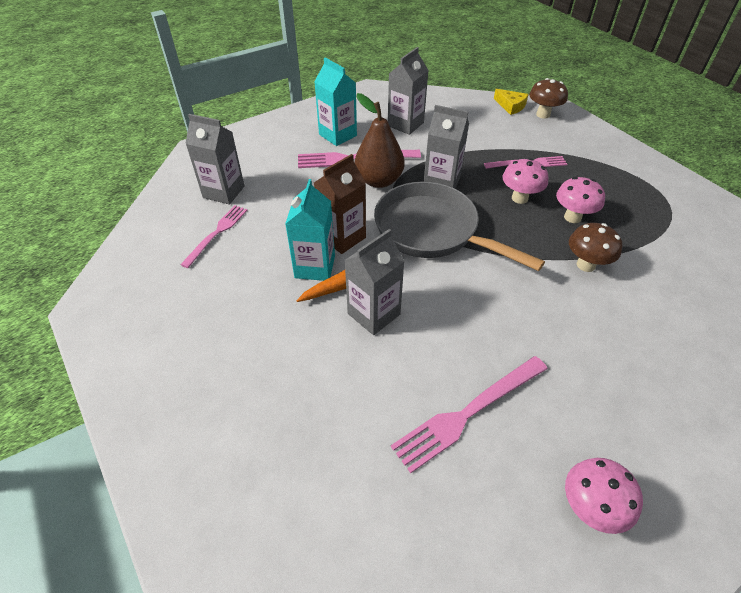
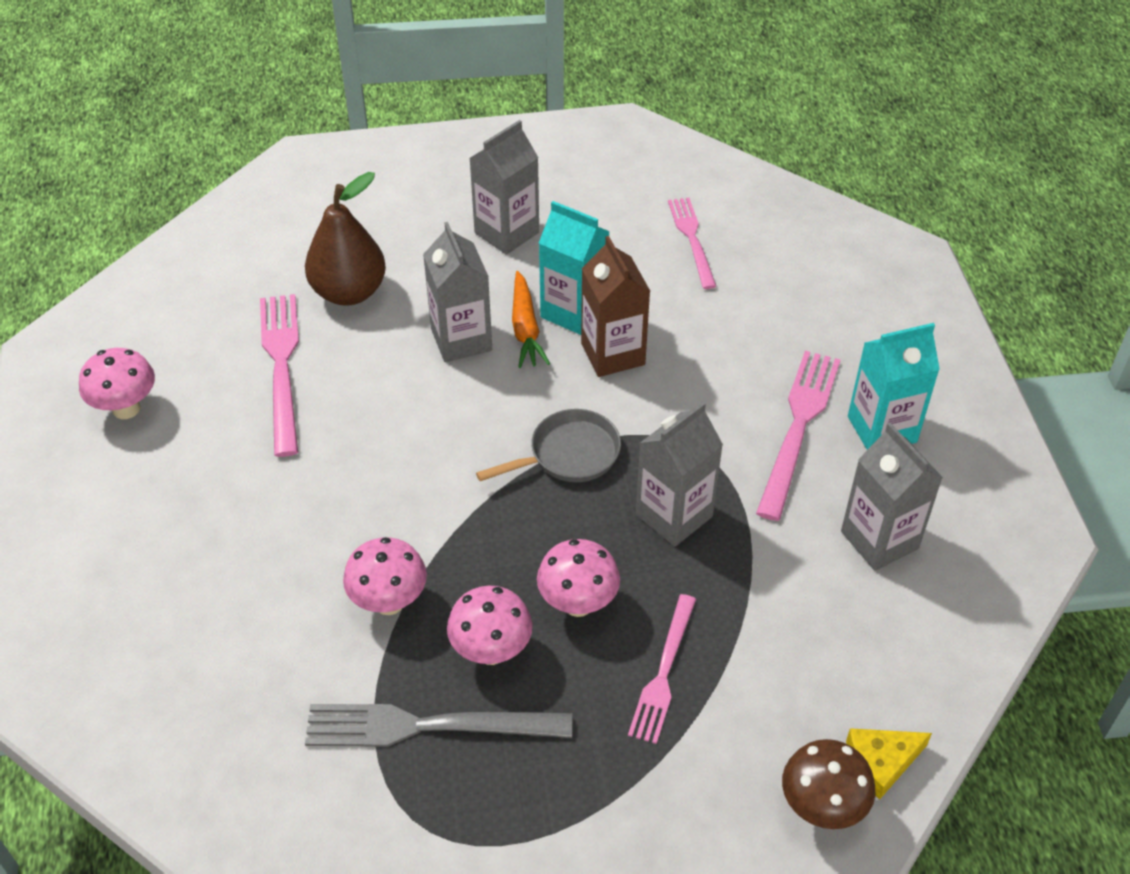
camera: 115 degrees right, 0 degrees up
(217, 233) = (692, 239): pink fork -> pink fork turned 150 degrees counterclockwise
(224, 192) = (781, 261): grey carton -> grey carton (506, 233)
(379, 180) = (722, 438): brown pear -> brown pear (349, 292)
(432, 231) = (568, 454): grey pan -> grey pan, size x0.54
(586, 265) = (389, 602): brown mushroom -> pink mushroom
(629, 223) = (428, 726): none -> grey fork

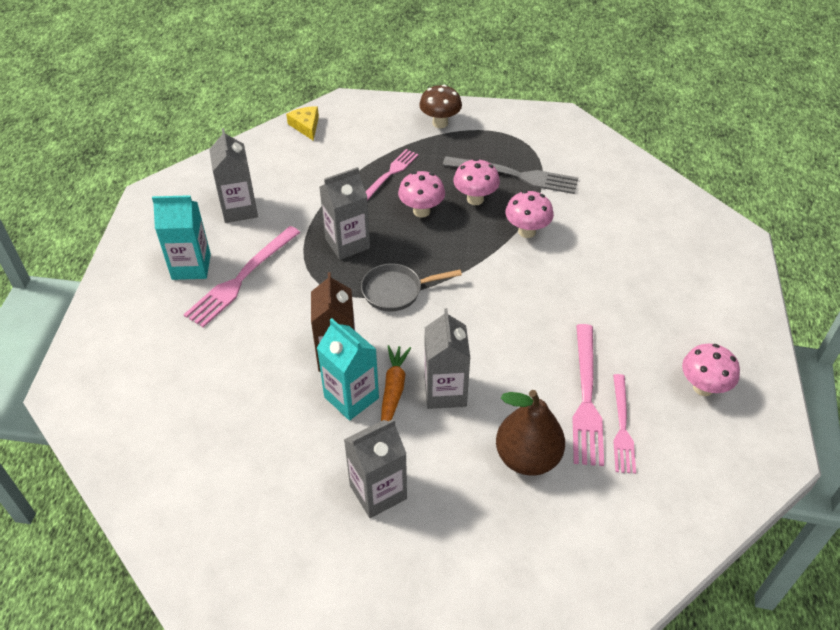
camera: 165 degrees left, 0 degrees up
(692, 239) = (224, 447): pink fork -> pink fork (622, 427)
(821, 807) = (342, 117): brown mushroom -> brown mushroom (440, 123)
(881, 762) = (306, 126): yellow cheese -> yellow cheese turned 105 degrees counterclockwise

